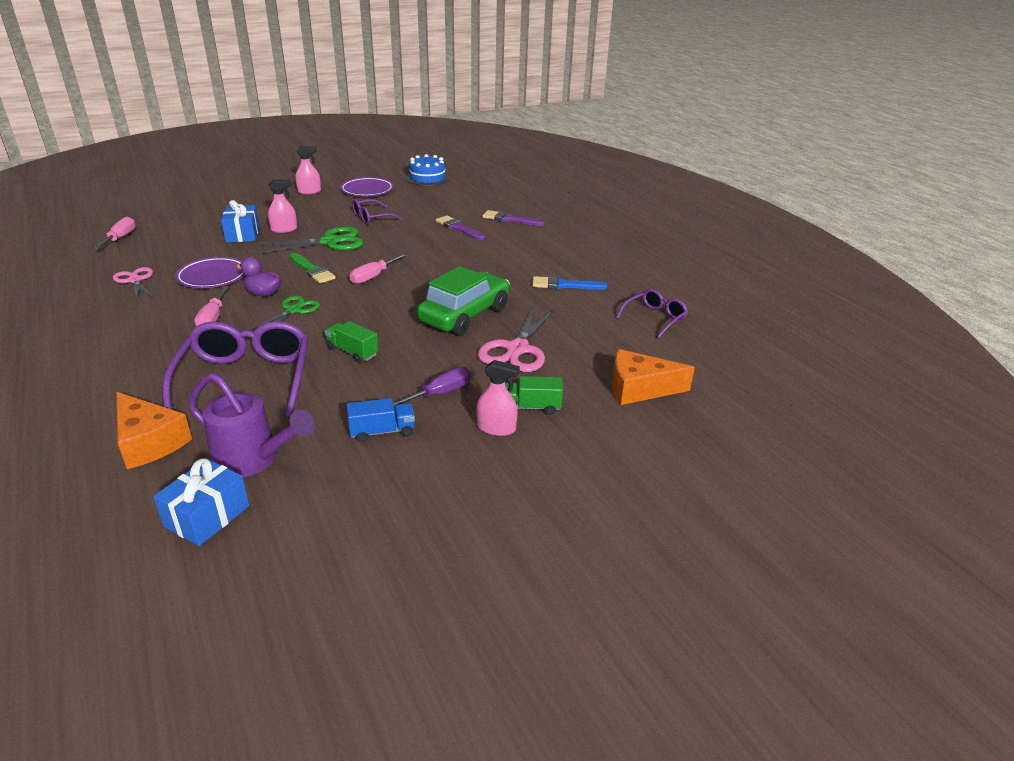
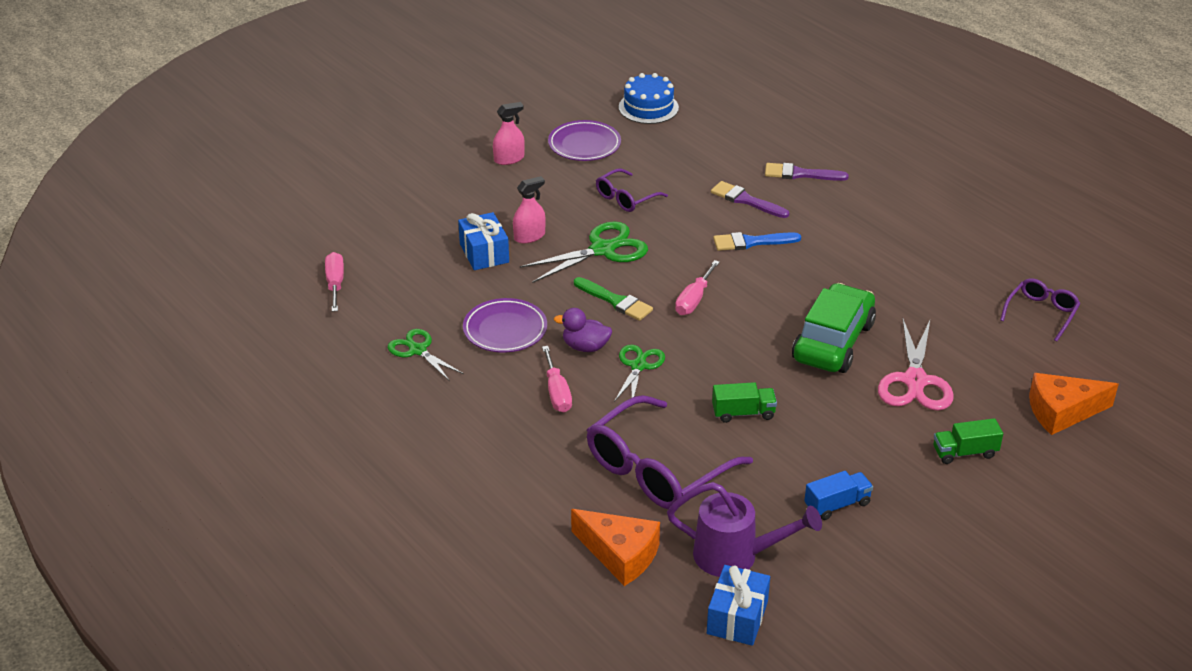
camera: 10 degrees left, 5 degrees up
(135, 280) = (417, 350): pink scissors -> green scissors
(245, 380) = (658, 468): purple glasses -> purple glasses turned 120 degrees counterclockwise
(352, 352) = (743, 413): green truck -> green truck turned 150 degrees clockwise
(440, 393) = (867, 451): purple screwdriver -> none
(496, 428) = (944, 482): pink spray bottle -> none
(564, 285) = (921, 278): blue brush -> blue brush (751, 242)

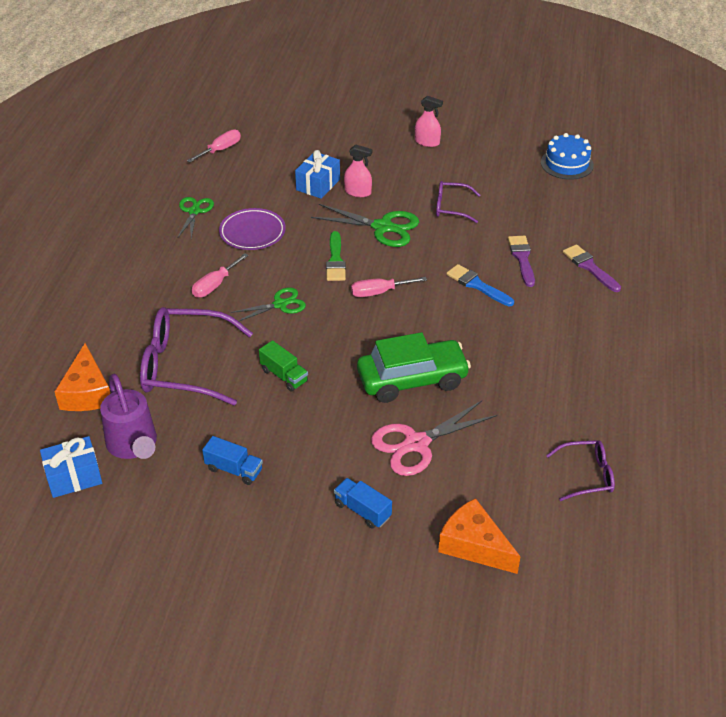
camera: 50 degrees right, 5 degrees up
(584, 145) = (485, 161): purple plate -> none
(585, 347) = (273, 273): purple duck -> none
(964, 452) = (362, 510): green truck -> blue truck

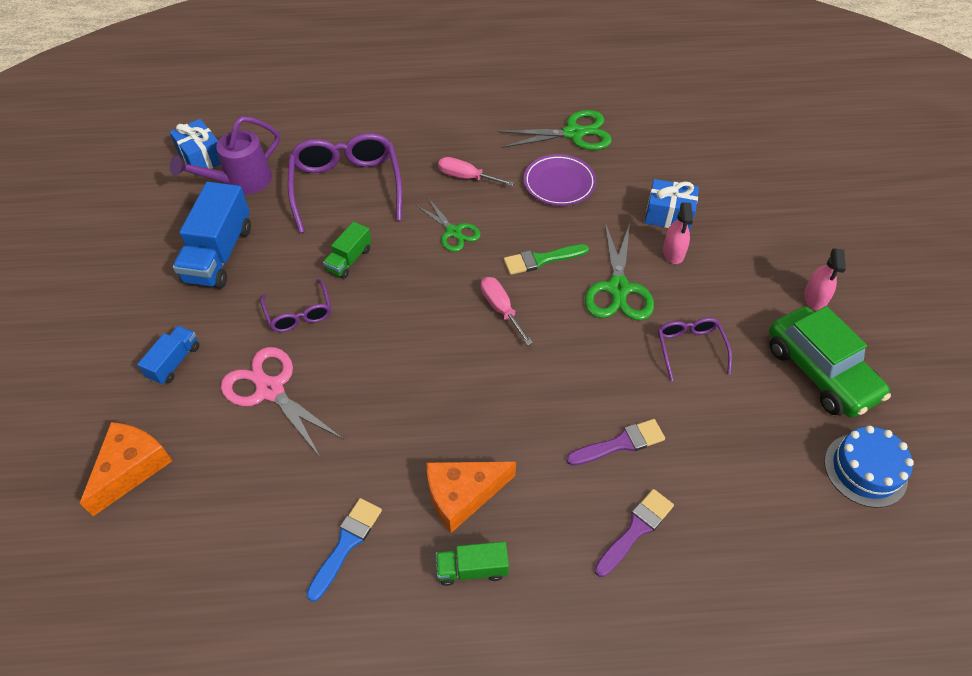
camera: 75 degrees right, 10 degrees up
(87, 392) = (300, 136): orange cheese -> orange cheese (462, 495)
(194, 211) = (574, 133): green scissors -> green scissors, size x1.57
(220, 150) = (687, 125): pink screwdriver -> none
(234, 470) = (219, 254): blue truck -> blue truck, size x1.87
(412, 380) = (366, 367): green car -> green car (820, 372)
(477, 285) = (548, 402): blue brush -> blue brush (346, 544)
(586, 475) = (240, 571): purple glasses -> purple glasses (299, 313)
(605, 348) = (472, 569): none -> green truck

